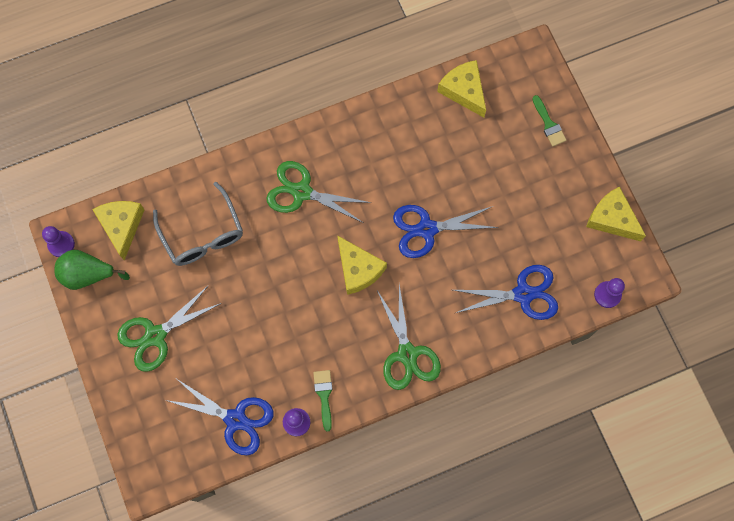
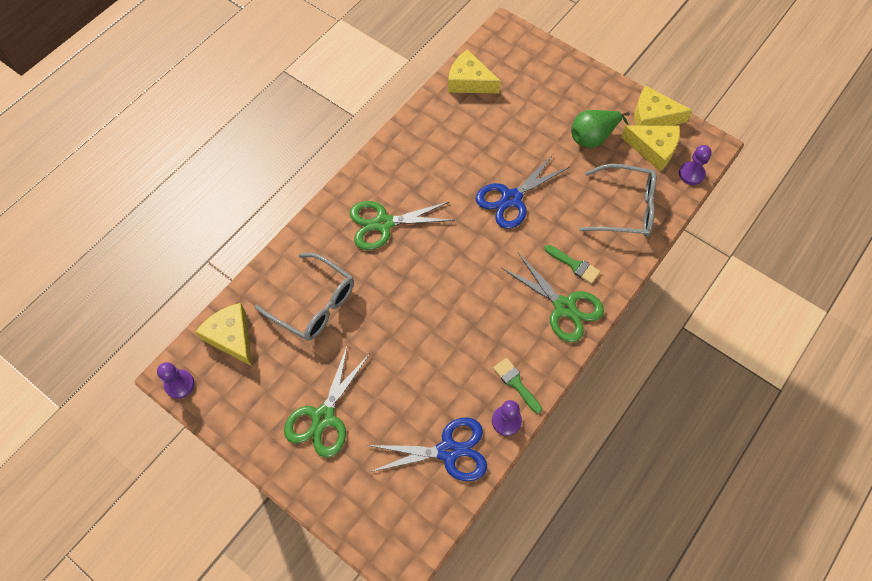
camera: 30 degrees left, 10 degrees down
(88, 274) = (223, 398): green pear -> green pear (593, 137)
(358, 269) = (474, 260): yellow cheese -> yellow cheese (653, 149)
(523, 294) = (625, 208): blue scissors -> grey glasses
(548, 124) = (554, 74): green brush -> green brush (574, 265)

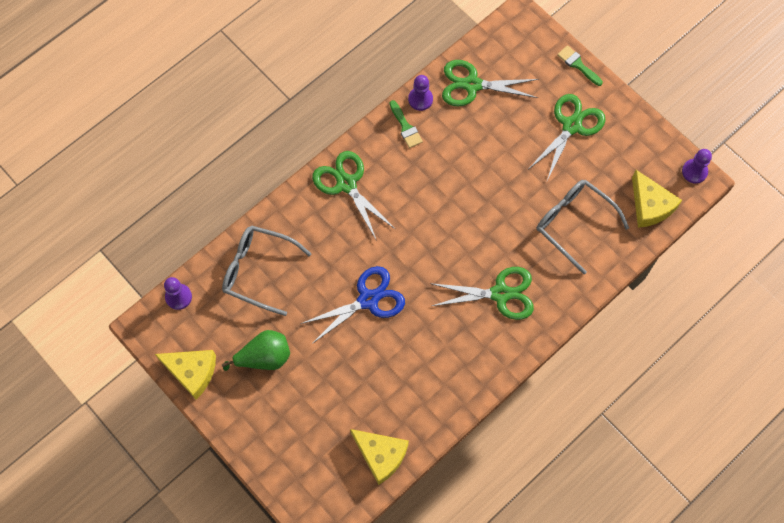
camera: 170 degrees left, 5 degrees up
(448, 451) = (472, 85): blue scissors -> green scissors
(574, 265) = (325, 221): green brush -> green brush (578, 64)
(653, 149) = (206, 332): yellow cheese -> none

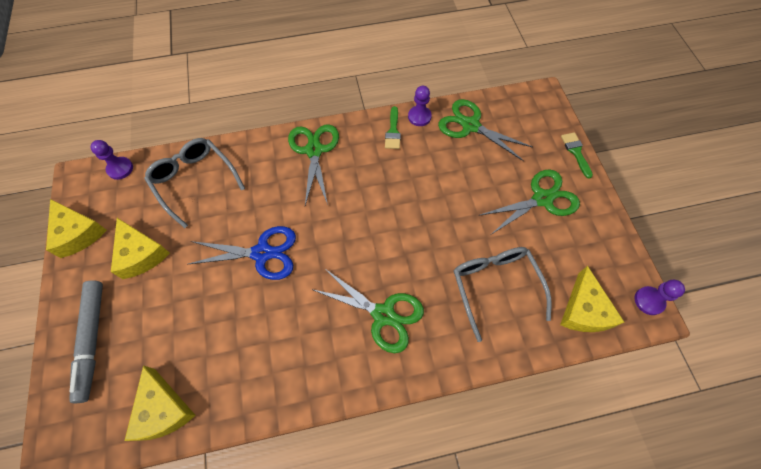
camera: 30 degrees right, 5 degrees down
(264, 357) = (141, 254): green pear -> yellow cheese
(282, 442) = (92, 340): none -> grey marker

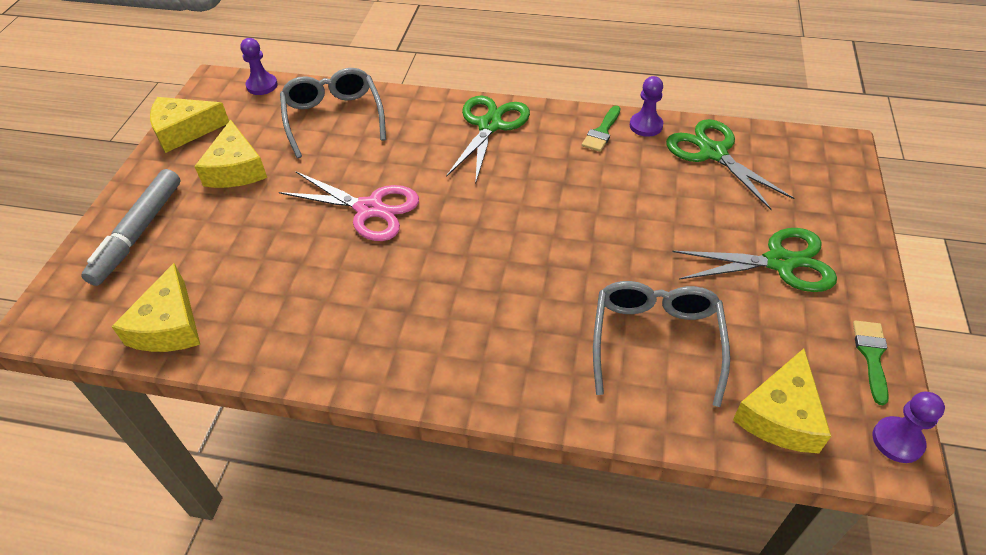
camera: 25 degrees right, 15 degrees down
(78, 233) = (184, 131): yellow cheese -> yellow cheese turned 90 degrees clockwise
(262, 253) = (369, 209): blue scissors -> pink scissors
(383, 314) = (483, 321): green scissors -> none
(576, 152) = (860, 223): green brush -> green brush (871, 356)

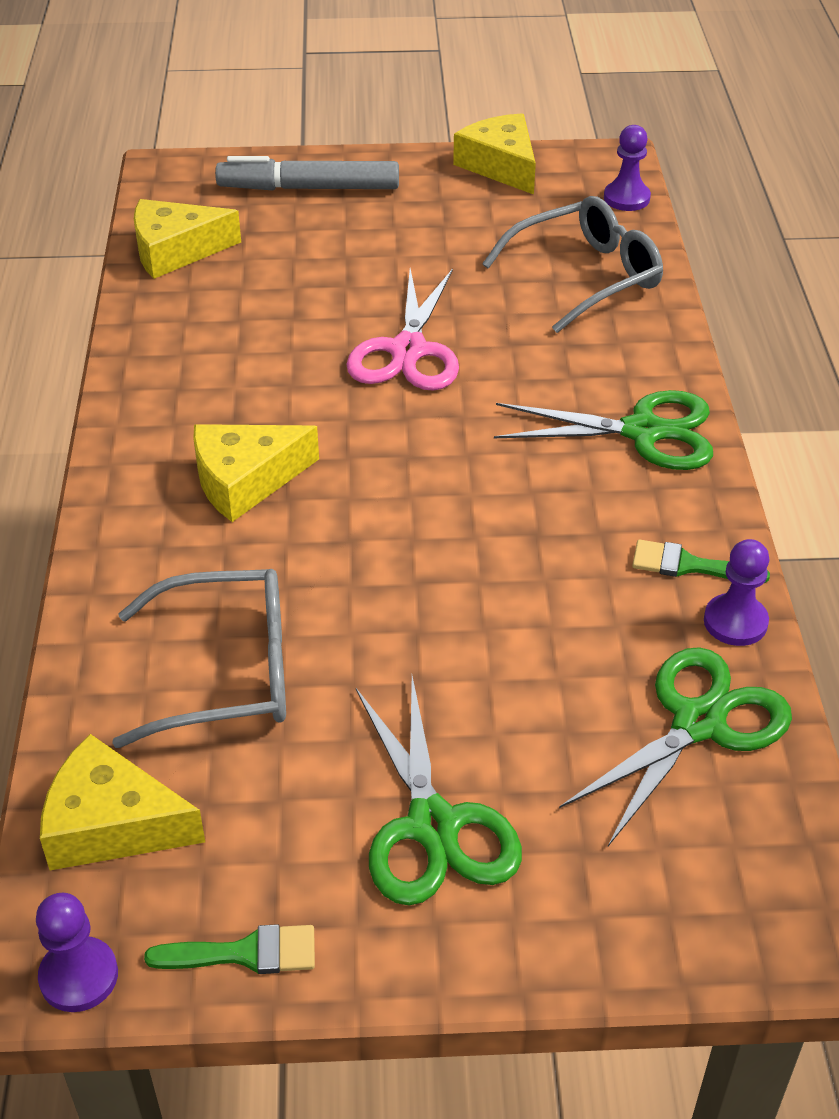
camera: 75 degrees right, 5 degrees down
(236, 169) = (444, 224): yellow cheese -> yellow cheese (245, 480)

